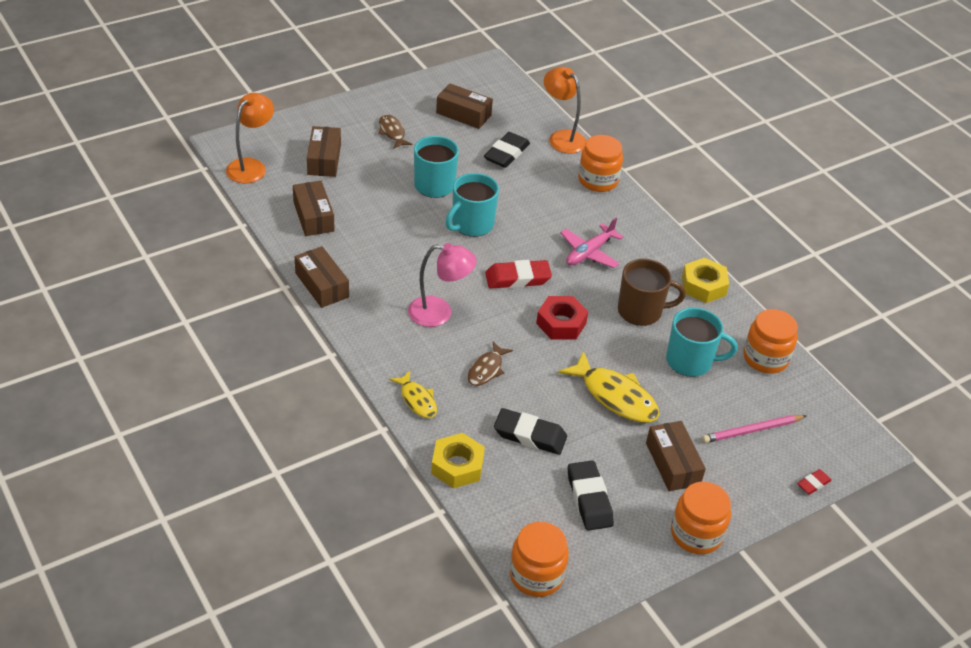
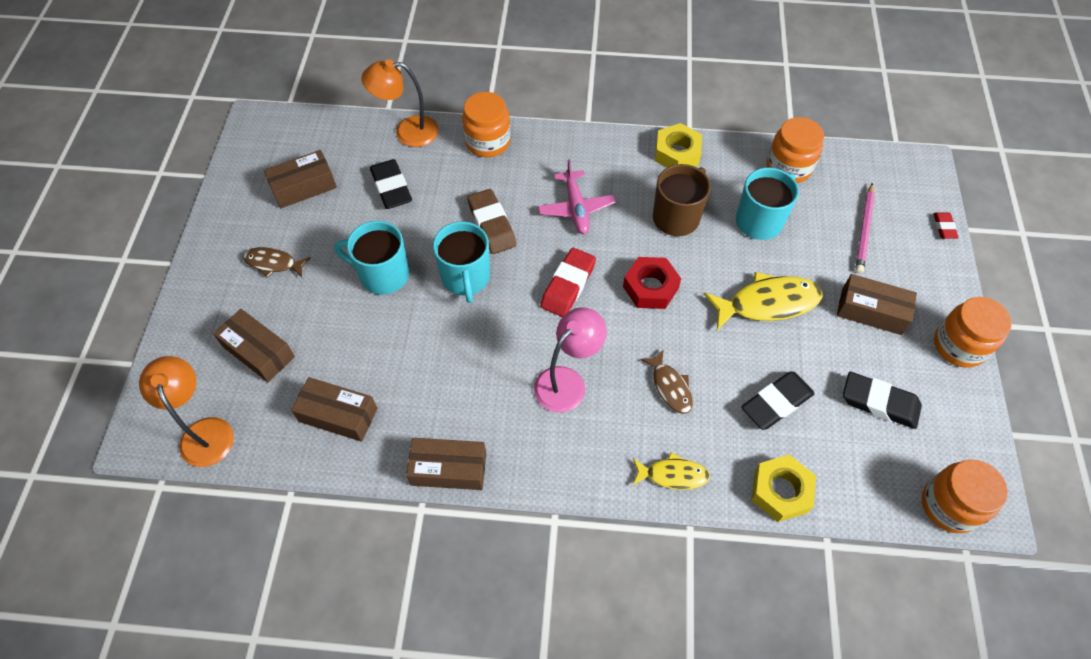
camera: 50 degrees left, 15 degrees up
(528, 216) = (491, 225): none -> brown eraser

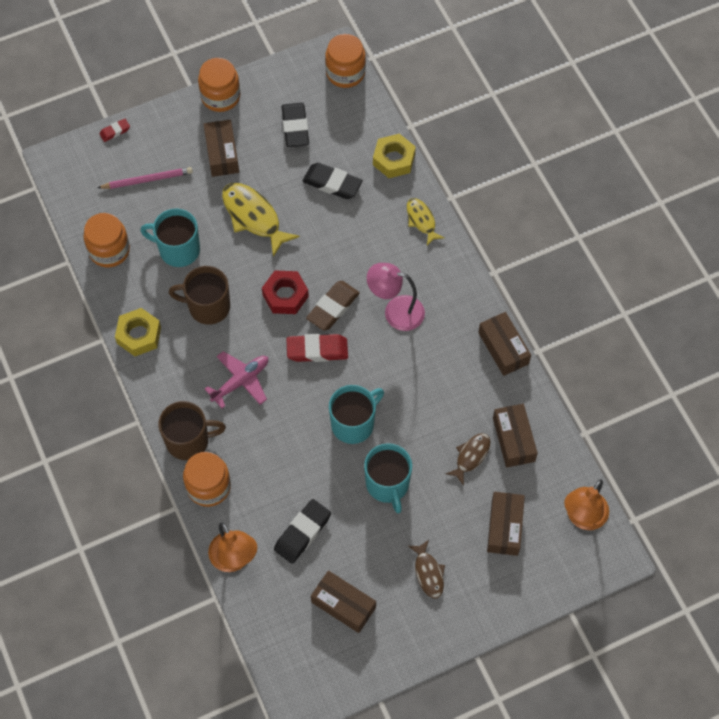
camera: 120 degrees left, 5 degrees up
(491, 225) = (294, 433): brown eraser -> brown eraser (333, 308)
(542, 146) = (189, 440): none -> brown mug
(670, 387) = (359, 248): brown fish -> brown fish (471, 456)

